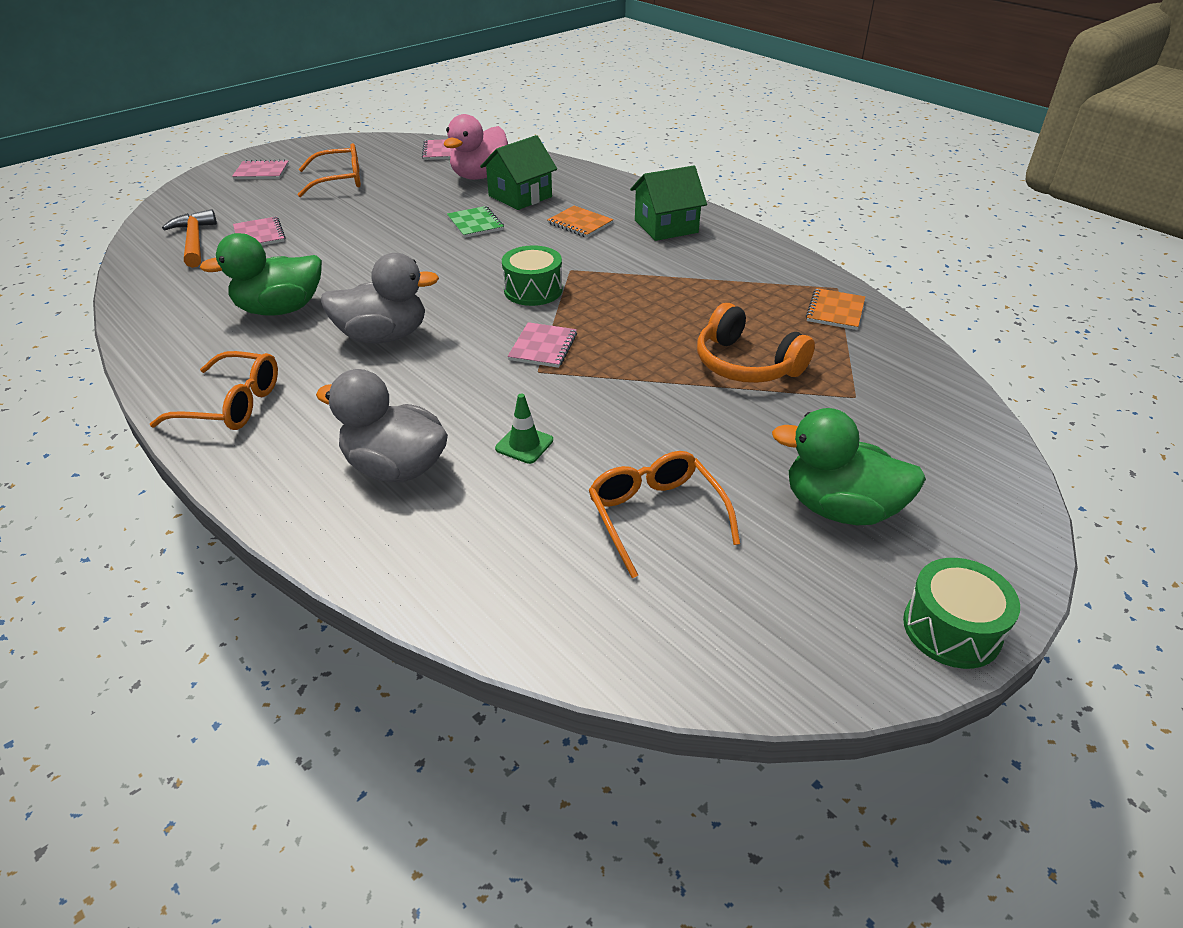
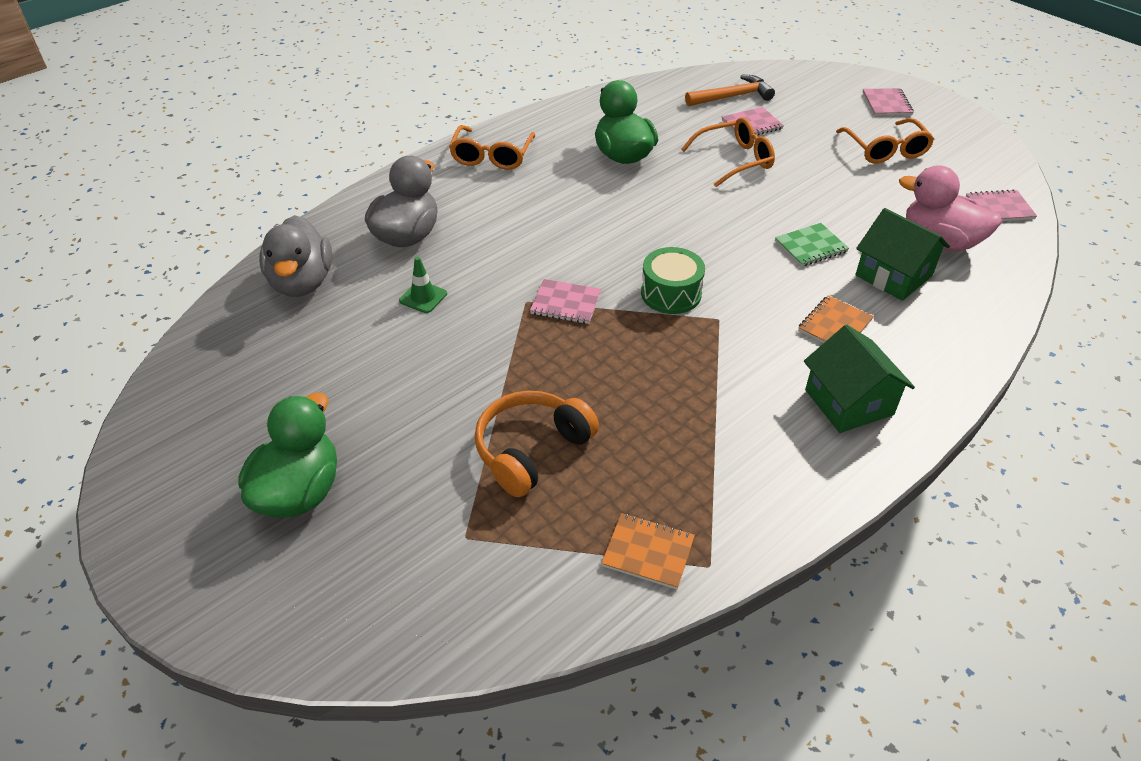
camera: 90 degrees right, 5 degrees up
(383, 336) = (583, 211): grey duck -> grey duck (302, 282)
(656, 516) = (322, 370): orange glasses -> orange glasses (735, 160)
(951, 629) = (144, 541): green drum -> none

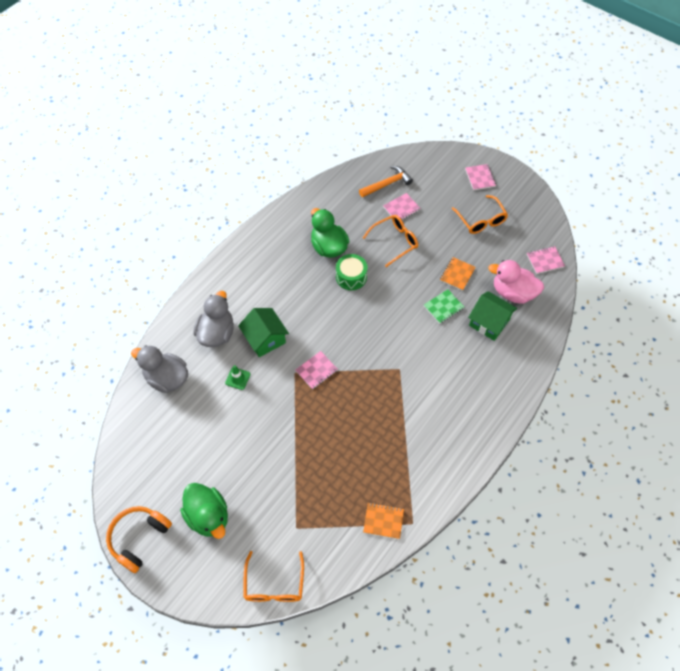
camera: 10 degrees left, 15 degrees up
(299, 492) = (208, 516): green duck -> green duck turned 135 degrees clockwise
(302, 282) = (167, 378): grey duck -> grey duck turned 135 degrees clockwise
(492, 156) = (250, 259): orange glasses -> orange glasses (274, 584)
(531, 450) = (317, 471): orange headphones -> orange headphones (139, 538)
(566, 303) = (316, 370): pink notebook -> pink notebook turned 45 degrees counterclockwise
(671, 293) = (372, 354): green drum -> green drum (351, 277)
(834, 325) = (460, 364): orange notebook -> orange notebook (457, 274)
(849, 402) = (470, 415): green house -> green house (265, 339)

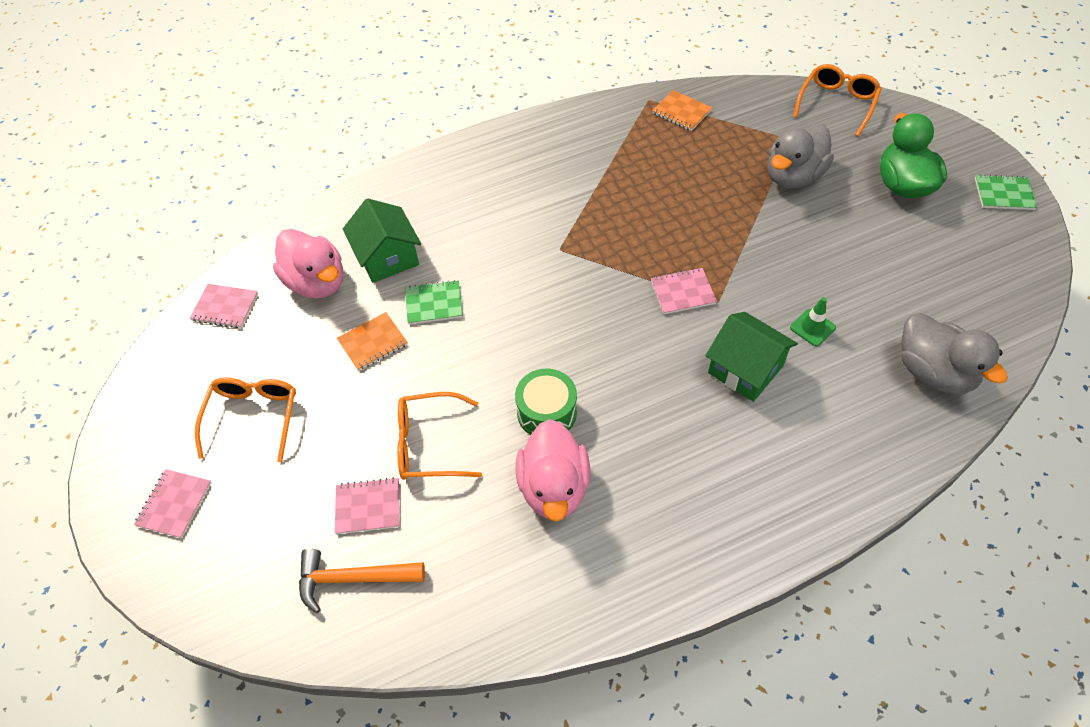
camera: 150 degrees left, 5 degrees down
(139, 538) = (1004, 194): orange headphones -> green notebook
(217, 333) = (828, 412): grey duck -> grey duck (793, 176)
(265, 339) = (745, 369): green house -> green house turned 45 degrees counterclockwise
(328, 247) = (554, 487): green duck -> pink duck

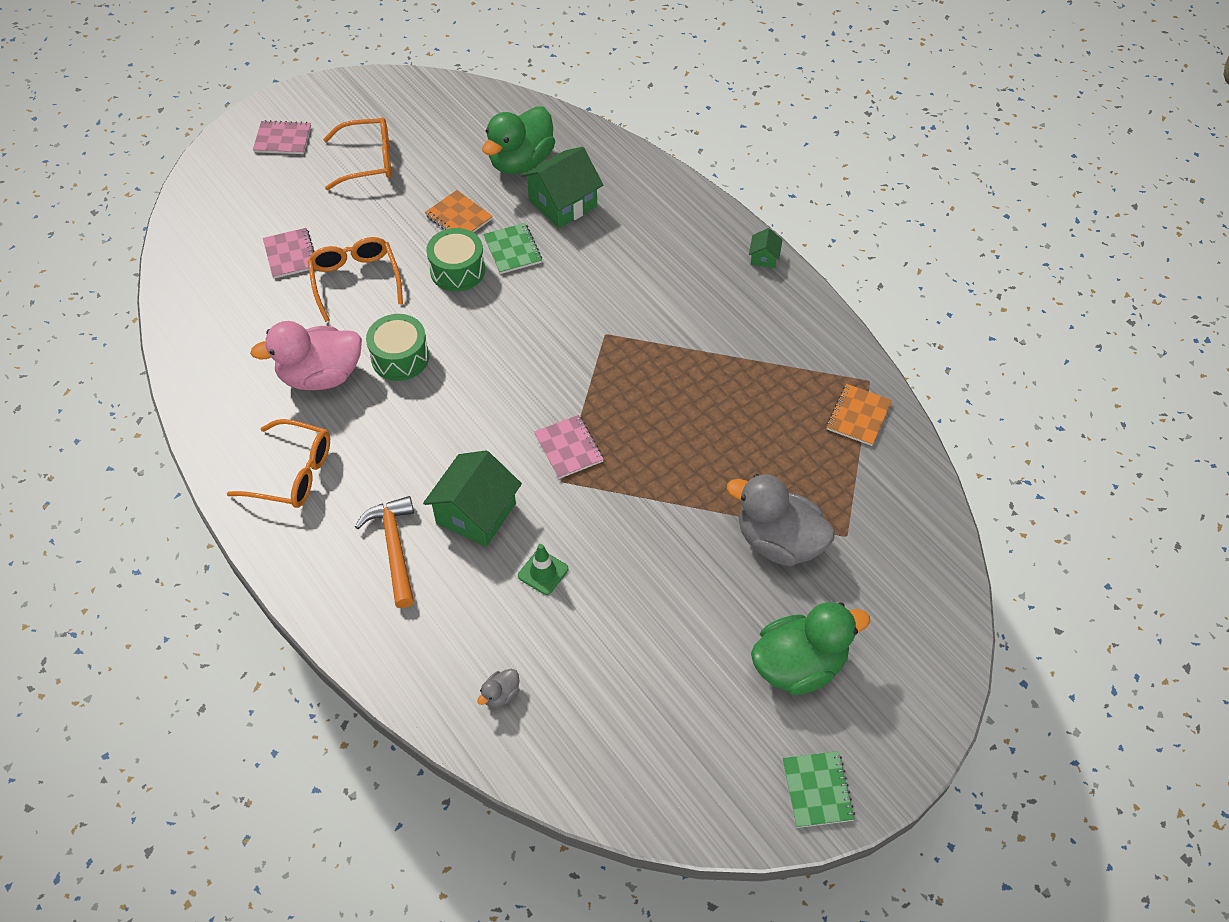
camera: 75 degrees right, 0 degrees up
(225, 307) = (480, 110): pink notebook -> none
(317, 282) = (521, 162): pink duck -> green duck
(353, 579) = (226, 261): orange hammer -> orange hammer (394, 548)
(445, 351) = (457, 270): none -> green drum
(504, 134) = (764, 257): none -> green house
(837, 103) = (935, 585): orange glasses -> orange glasses (292, 473)
(934, 372) = (501, 695): grey duck -> grey duck, size x0.42

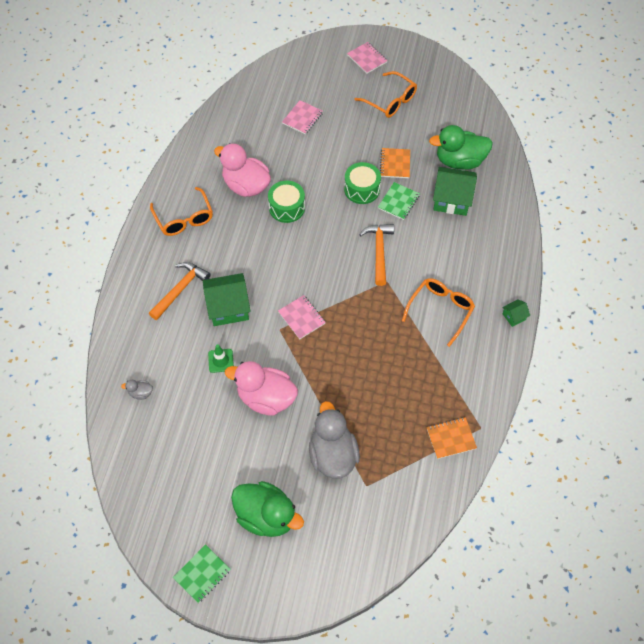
camera: 50 degrees right, 5 degrees up
(355, 280) = (313, 154): orange glasses -> orange glasses (440, 310)
(558, 313) = (379, 251): none -> orange hammer
(568, 448) = (301, 318): pink notebook -> pink notebook turned 60 degrees counterclockwise
(641, 559) = (266, 398): none -> pink duck

